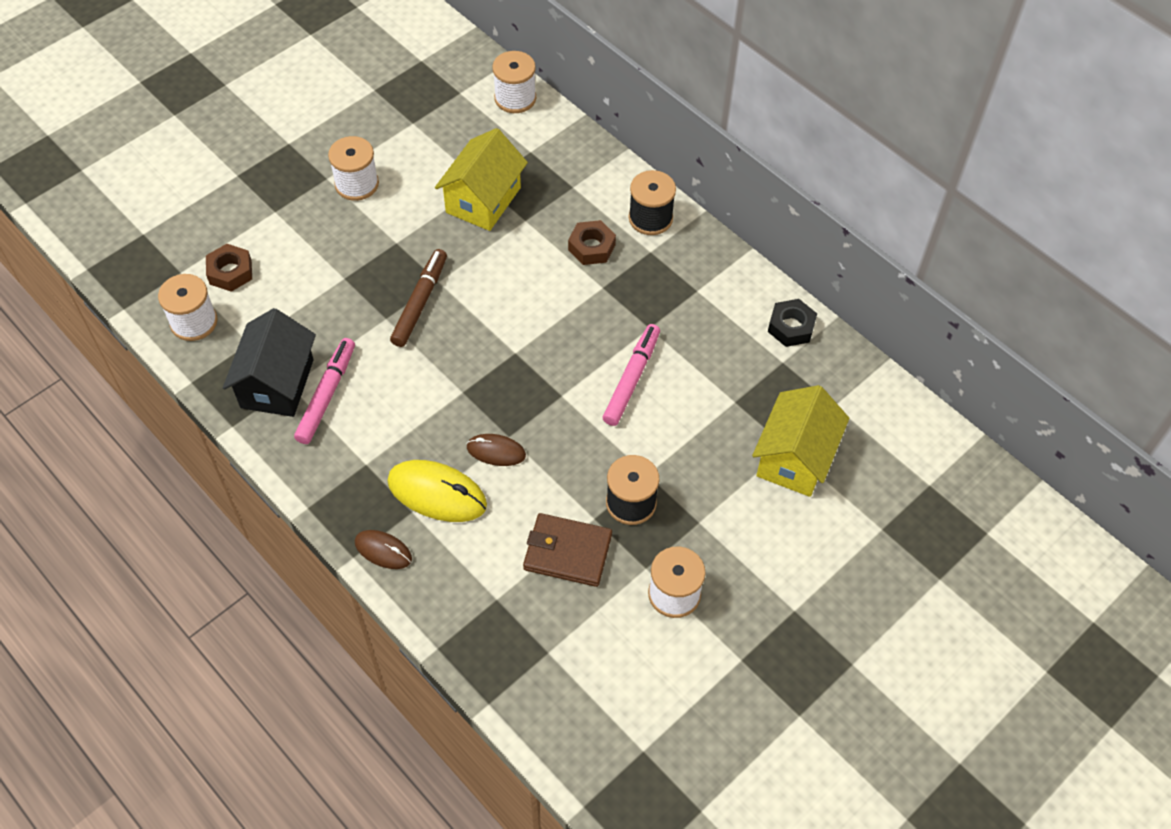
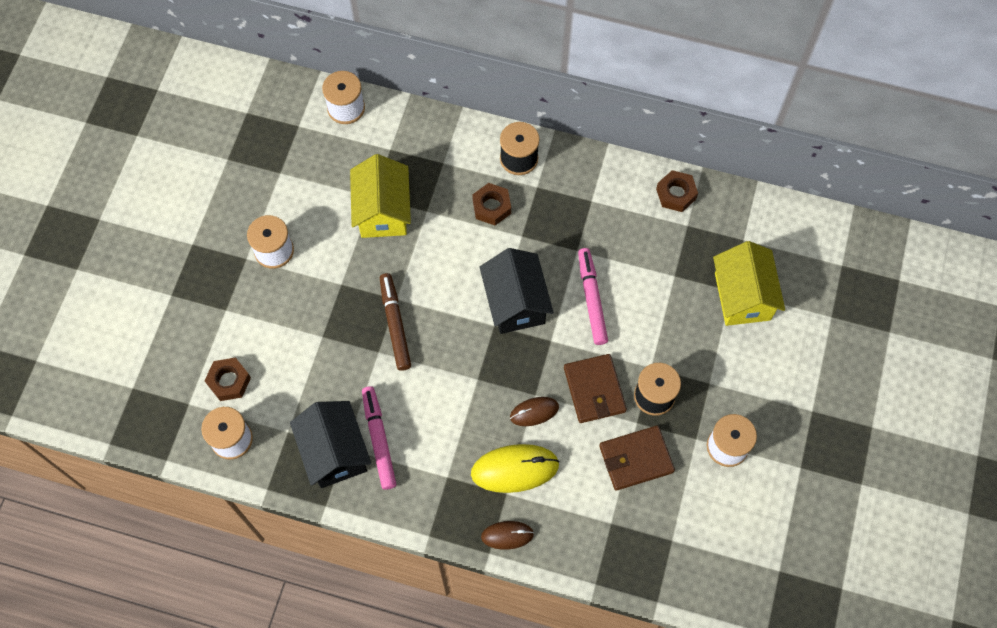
camera: 30 degrees left, 10 degrees up
(551, 343) = (515, 302): none -> black house
(572, 464) = (594, 390): none -> brown wallet
(791, 327) = (676, 194): black nut -> brown nut

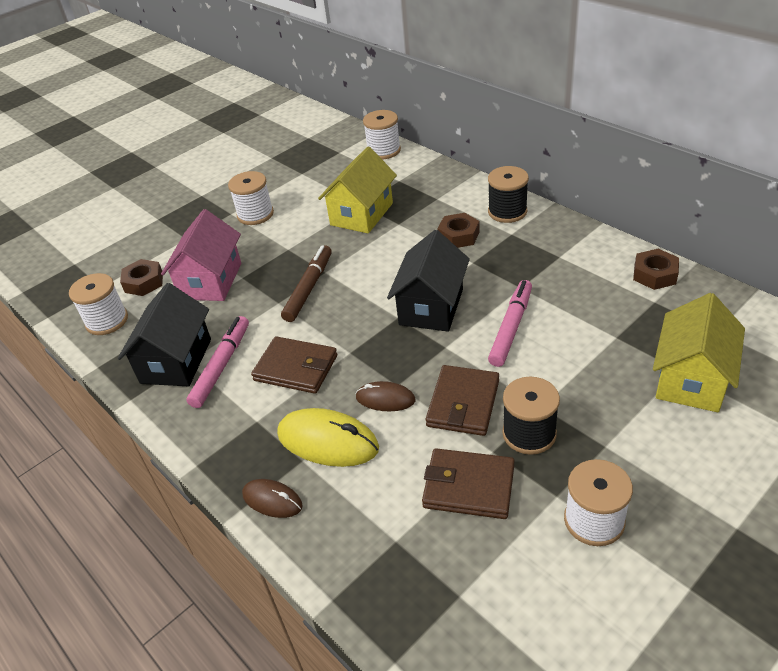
camera: 35 degrees right, 25 degrees down
(295, 353) = (211, 281): none -> pink house
(443, 414) = (296, 368): none -> brown wallet

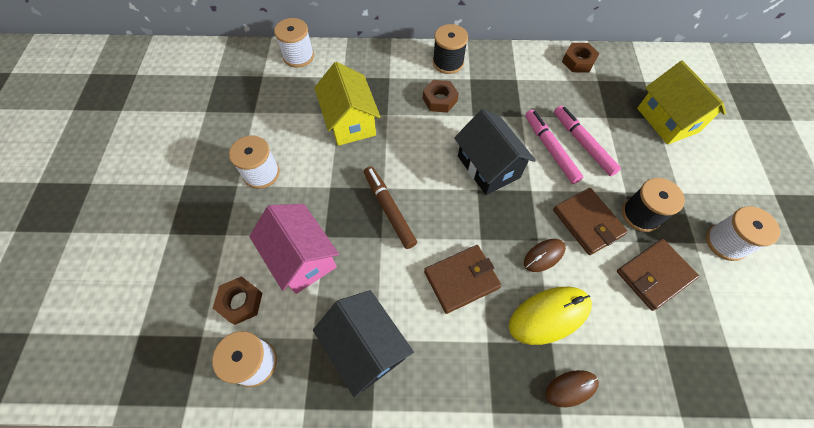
camera: 50 degrees left, 20 degrees up
(222, 366) = (407, 321): pink marker -> pink marker (583, 143)

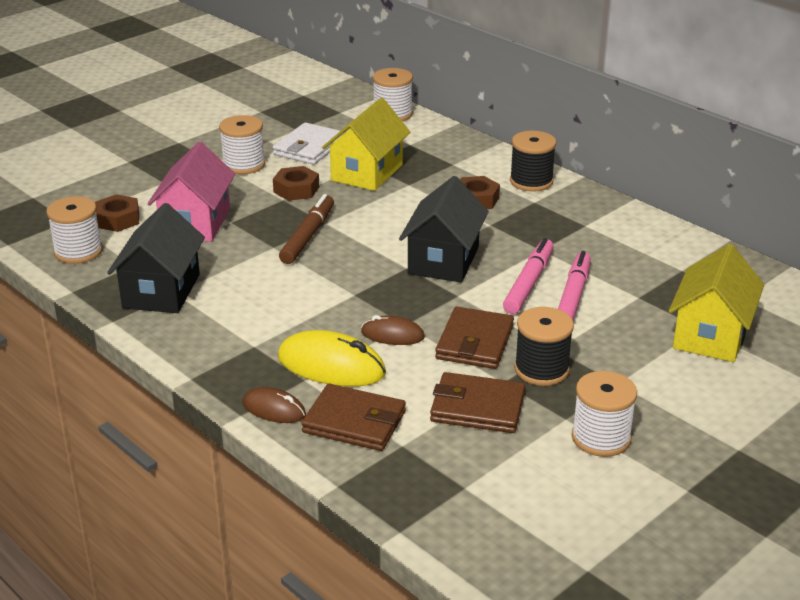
camera: 45 degrees right, 30 degrees down
(284, 124) = (309, 147): none -> white wallet
(461, 279) = (295, 304): brown wallet -> brown wallet (354, 422)
(578, 61) = (685, 247): brown nut -> brown nut (296, 189)

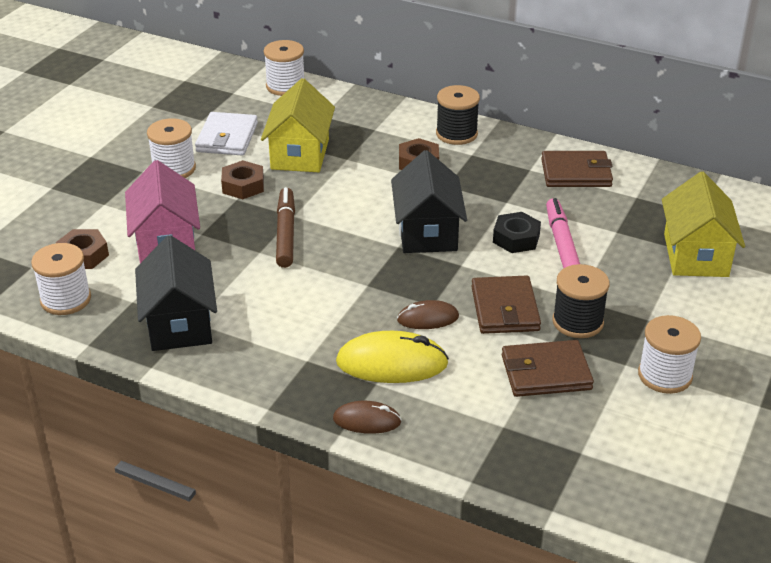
camera: 20 degrees left, 5 degrees up
(354, 422) = (447, 414): brown wallet -> brown wallet (576, 173)
(529, 283) = (516, 238): pink marker -> black nut

